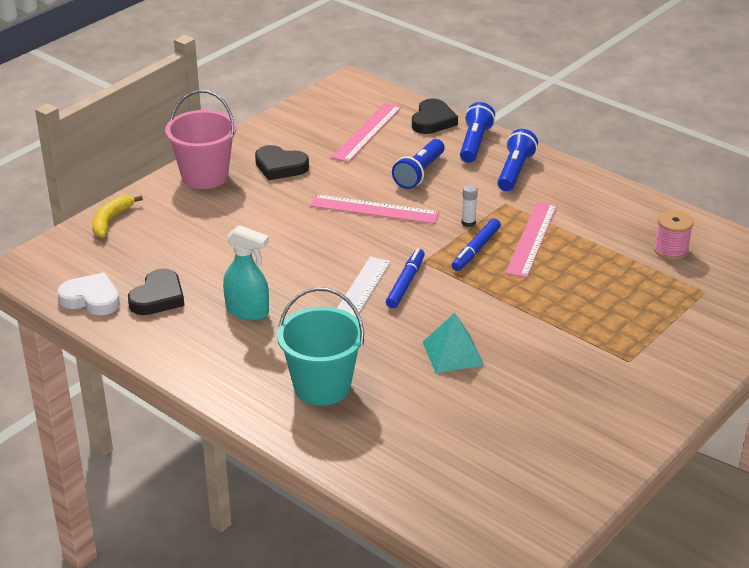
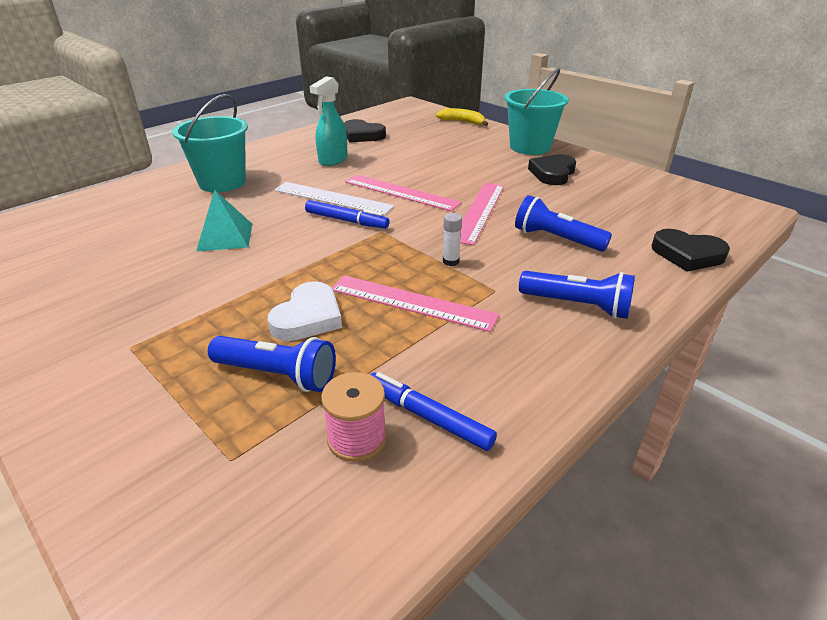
camera: 95 degrees right, 0 degrees up
(91, 299) = (368, 119): white heart -> white heart (308, 317)
(205, 176) = (530, 147): pink bucket -> turquoise bucket
(367, 132) = (638, 214): pink ruler -> pink ruler (401, 192)
(475, 143) = (642, 280): blue flashlight -> blue flashlight (277, 375)
(475, 250) = (395, 262): blue marker -> blue marker (428, 416)

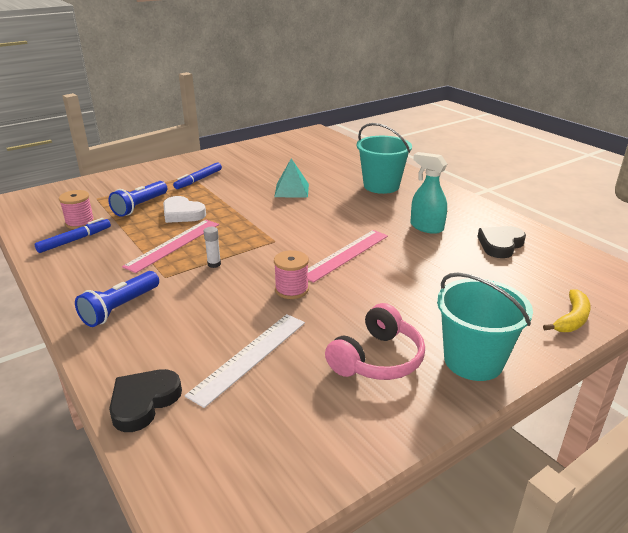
camera: 100 degrees right, 5 degrees down
(332, 198) = (341, 225): white ruler -> white ruler (249, 357)
(346, 221) = (298, 229): blue marker -> blue marker (198, 180)
(479, 212) = (291, 289): pink ruler -> pink spool
(552, 173) = (377, 359): black heart -> pink headphones
(556, 239) = (220, 322): blue flashlight -> none

